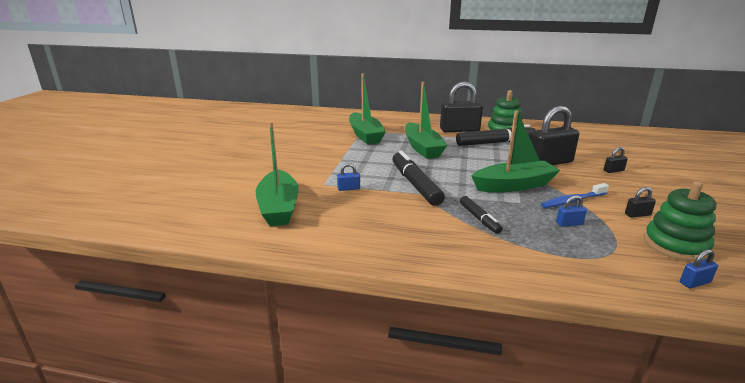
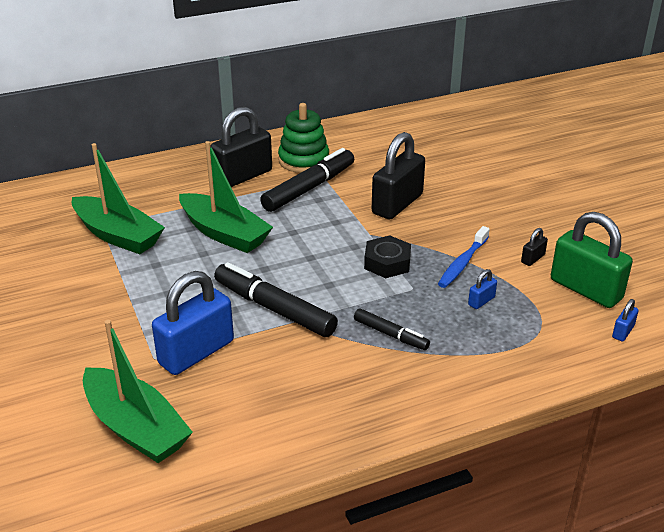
camera: 35 degrees left, 10 degrees up
(348, 188) = (196, 352): blue padlock -> blue padlock, size x2.37
(514, 185) = (387, 262): green boat -> black nut
(613, 170) = (471, 193): black padlock -> none
(675, 245) = (586, 289): green stacking toy -> green padlock

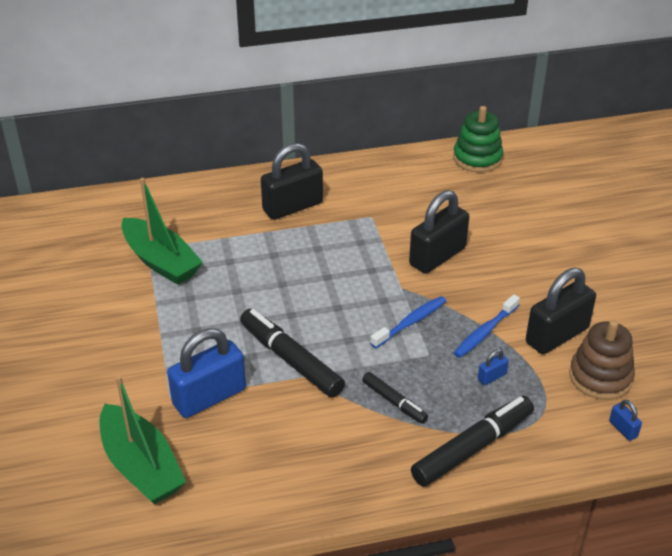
camera: 10 degrees right, 5 degrees up
(224, 233) = (261, 270): green boat -> none
(303, 160) = (356, 194): green stacking toy -> green stacking toy (477, 158)
(309, 188) = (354, 228): black marker -> black marker (473, 447)
(387, 262) = (411, 322): black nut -> blue toothbrush
(533, 259) = (557, 335): black padlock -> black padlock, size x2.37
(586, 289) = (600, 377): green padlock -> brown stacking toy
(623, 332) = (623, 429): blue padlock -> blue padlock turned 75 degrees counterclockwise

